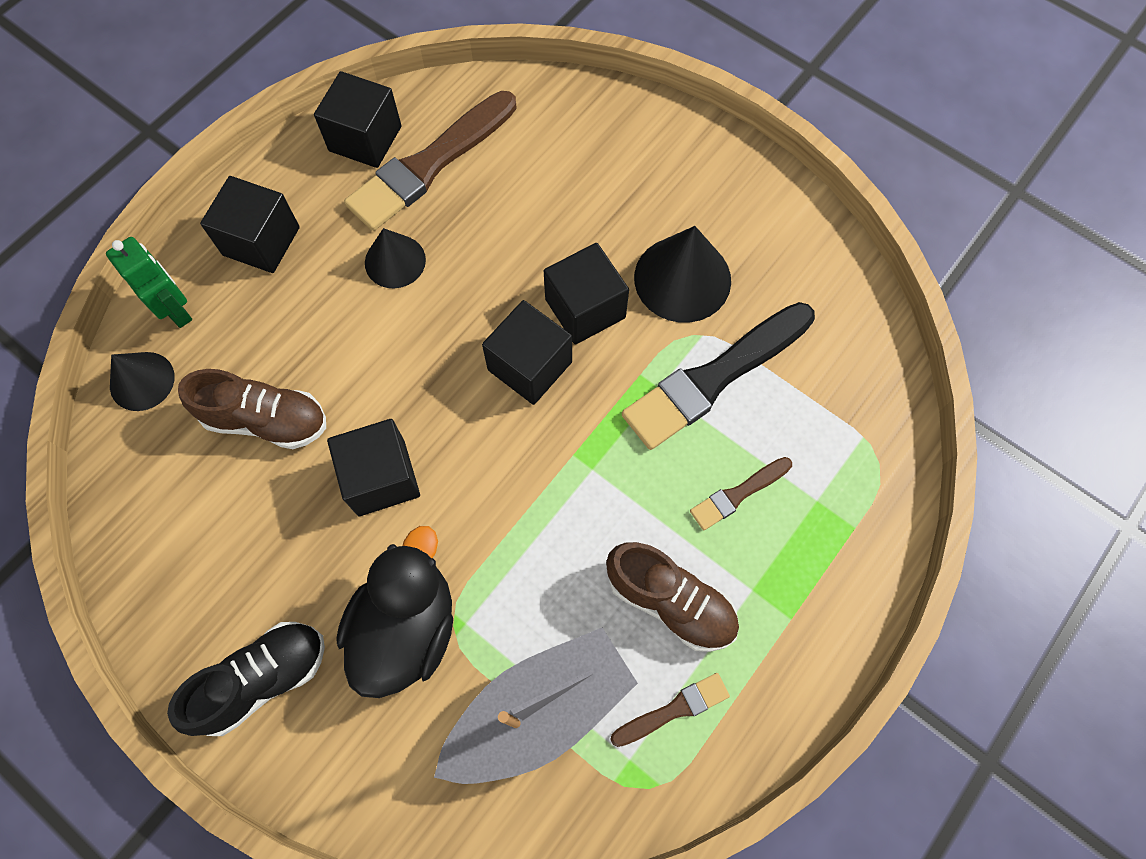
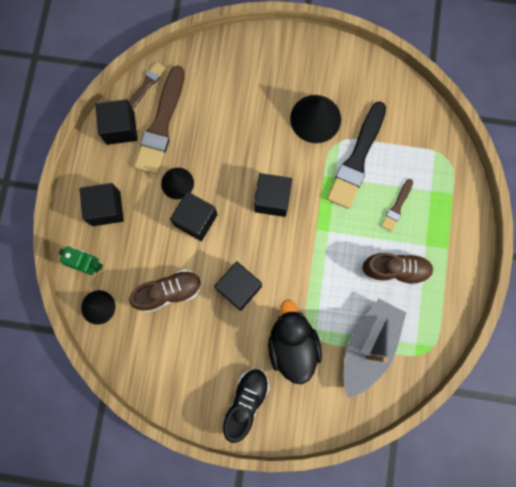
camera: 30 degrees left, 10 degrees up
(585, 308) = (280, 158): black cube -> black cube (196, 220)
(674, 709) = (422, 313): brown brush -> brown brush (147, 84)

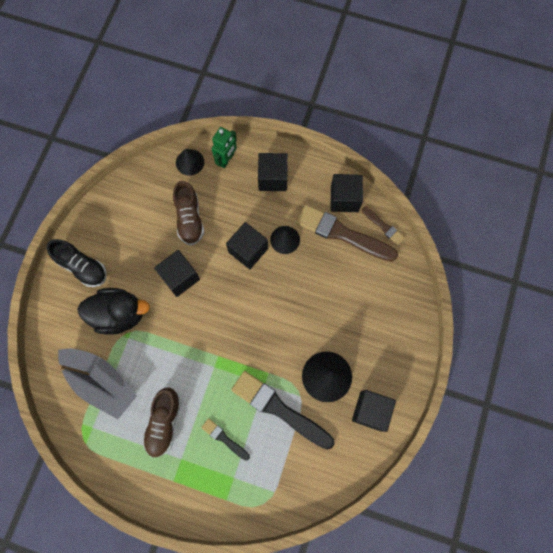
camera: 100 degrees right, 5 degrees down
(272, 199) = (254, 320): black cube -> black cube (370, 411)
(397, 207) = (224, 438): brown brush -> black brush

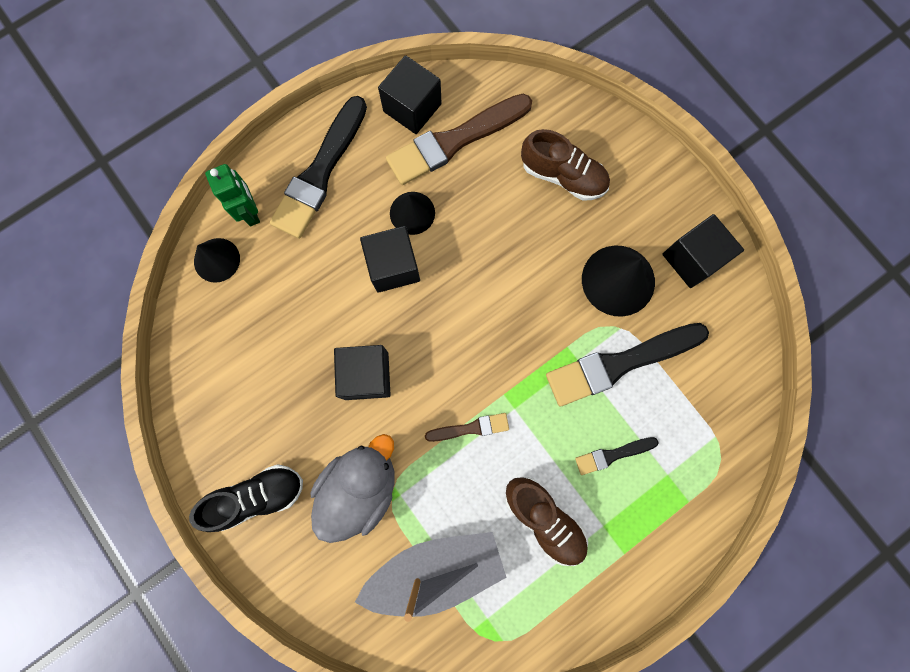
camera: 55 degrees left, 5 degrees up
(119, 314) = (360, 487): black duck -> grey duck
(189, 219) = (296, 312): brown shoe -> brown shoe (563, 176)
(273, 178) = (320, 172): black cube -> black brush
(383, 227) = (481, 88): brown brush -> brown brush (470, 428)

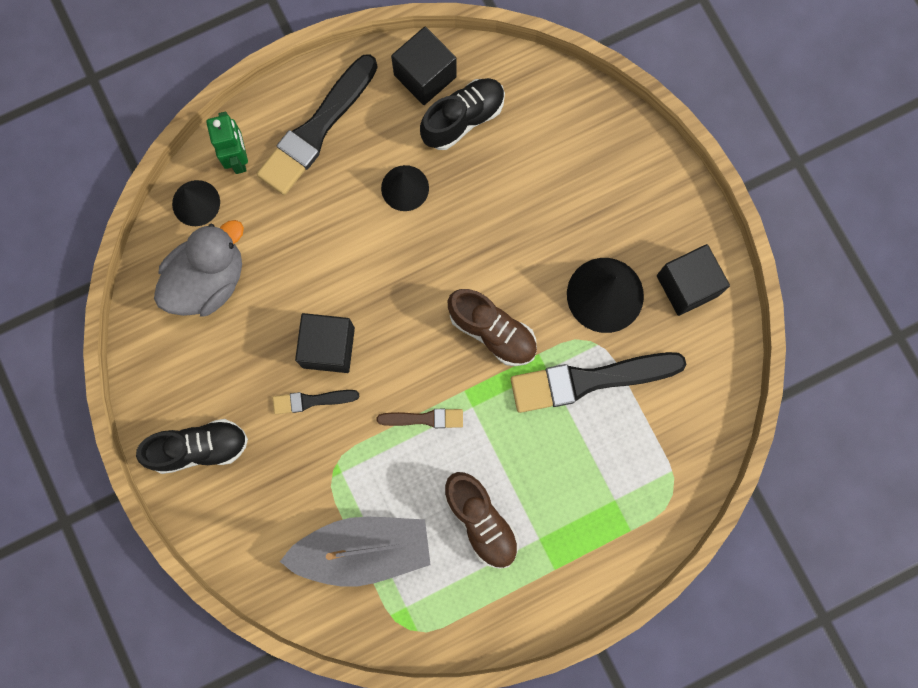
camera: 10 degrees right, 0 degrees up
(360, 487) = (302, 457): grey duck -> grey duck (208, 281)
(393, 266) = (375, 240): black cube -> none
(454, 141) = (463, 119): brown brush -> black shoe
(563, 176) = (569, 175): brown shoe -> brown shoe (492, 331)
(612, 455) = (563, 470): black brush -> black brush (311, 401)

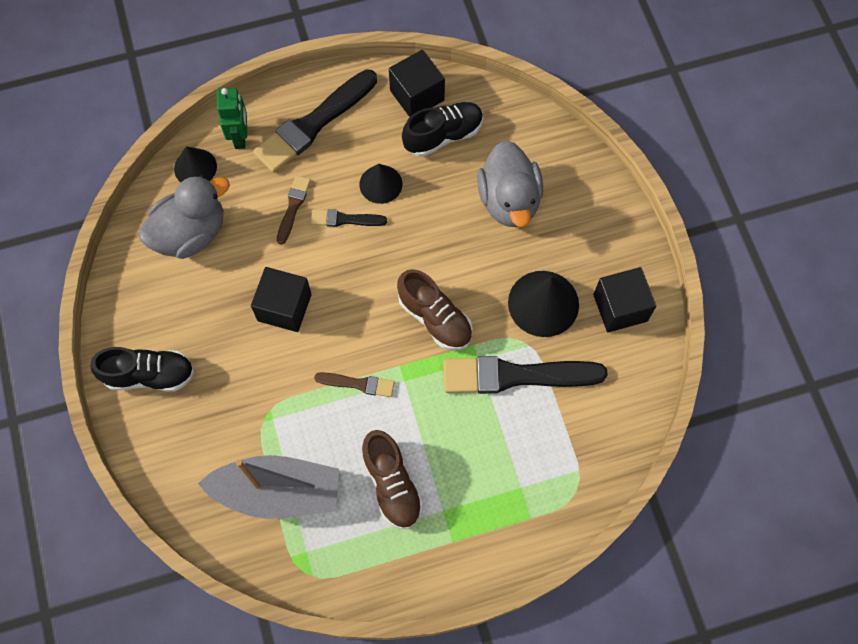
camera: 10 degrees right, 10 degrees down
(311, 401) = (259, 351): black brush -> black brush (345, 219)
(314, 231) = (293, 207): none -> brown brush
(548, 183) = (509, 200): none -> grey duck

